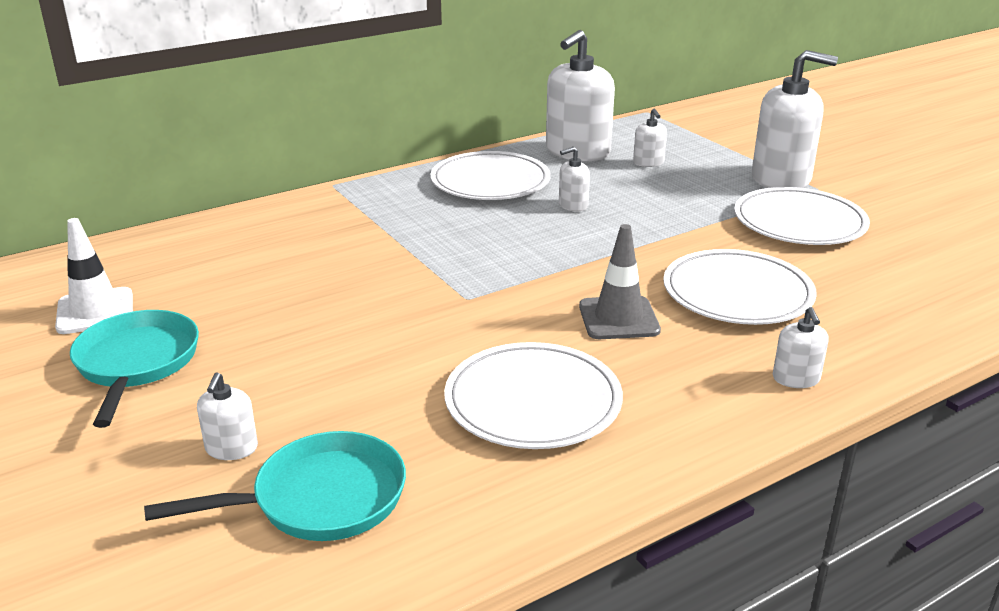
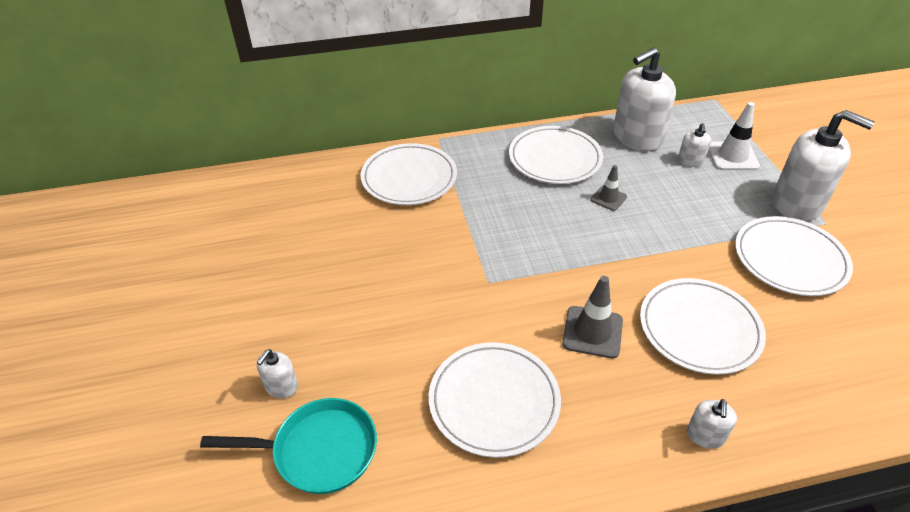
camera: 20 degrees right, 15 degrees up
(95, 311) = (242, 233): white traffic cone -> white traffic cone (732, 156)
(137, 363) = (251, 290): turquoise pan -> none
(311, 224) = (409, 178): none -> white plate
(573, 205) = (608, 198): white soap dispenser -> grey traffic cone

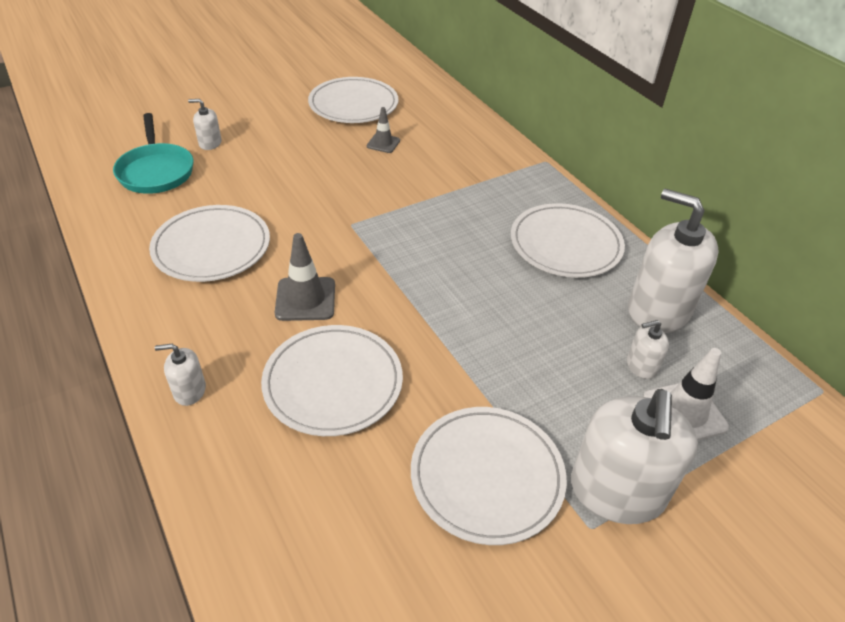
camera: 70 degrees right, 0 degrees up
(409, 178) = (472, 155): white plate -> white plate (353, 104)
(608, 198) = (518, 293): grey traffic cone -> grey traffic cone (383, 143)

